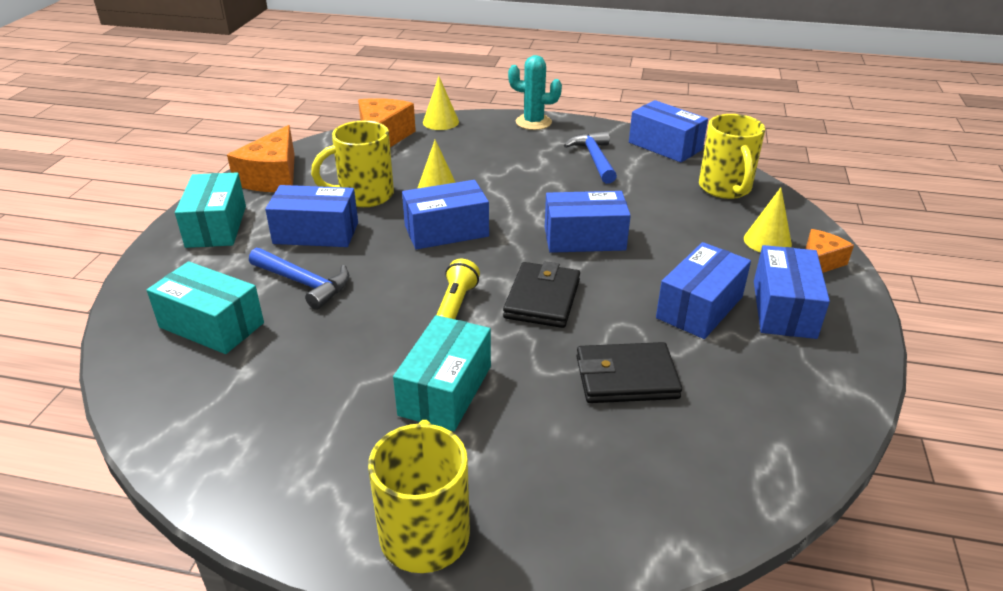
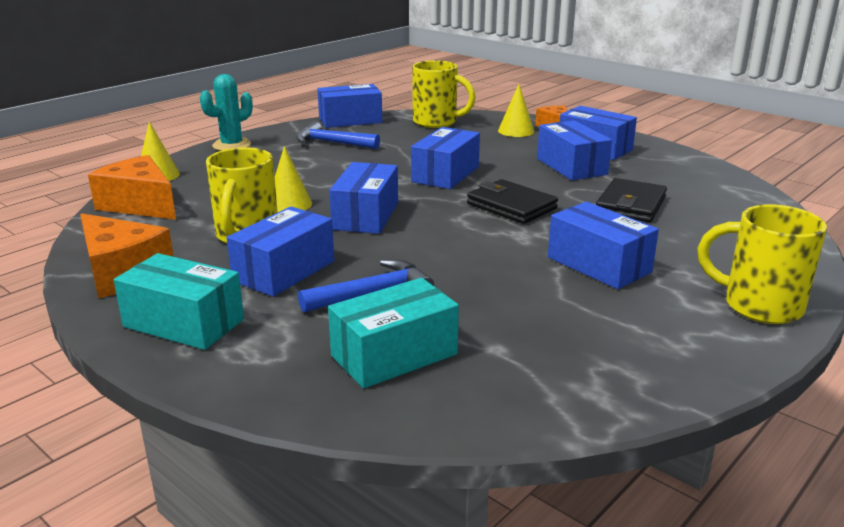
camera: 60 degrees left, 10 degrees down
(445, 390) = (598, 265): turquoise box -> blue box
(456, 304) = (485, 236): yellow flashlight -> none

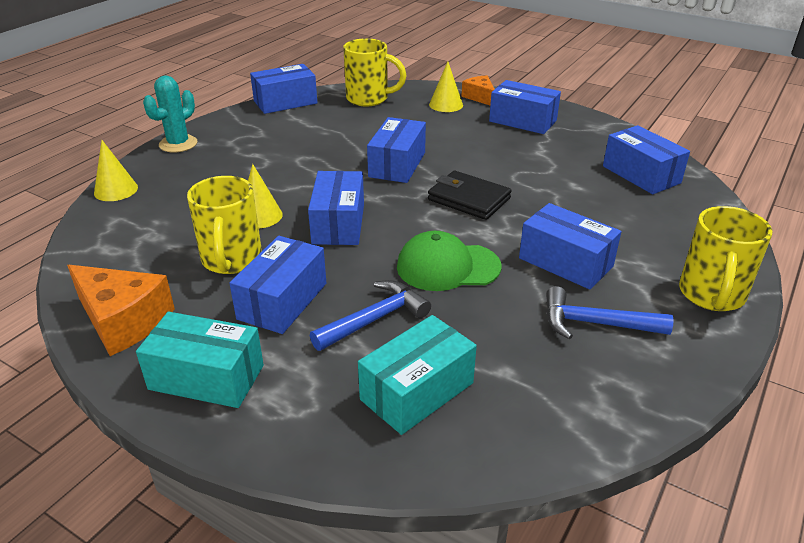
camera: 10 degrees left, 10 degrees up
(140, 205) = (110, 230): orange cheese -> none
(332, 143) = (276, 133): blue hammer -> blue hammer (594, 323)
(467, 258) = (447, 267): none -> green cap
(571, 166) = (508, 145): blue box -> blue box (641, 174)
(631, 205) = (573, 188): black wallet -> none
(759, 306) = (711, 295): yellow mug -> yellow mug turned 90 degrees counterclockwise

